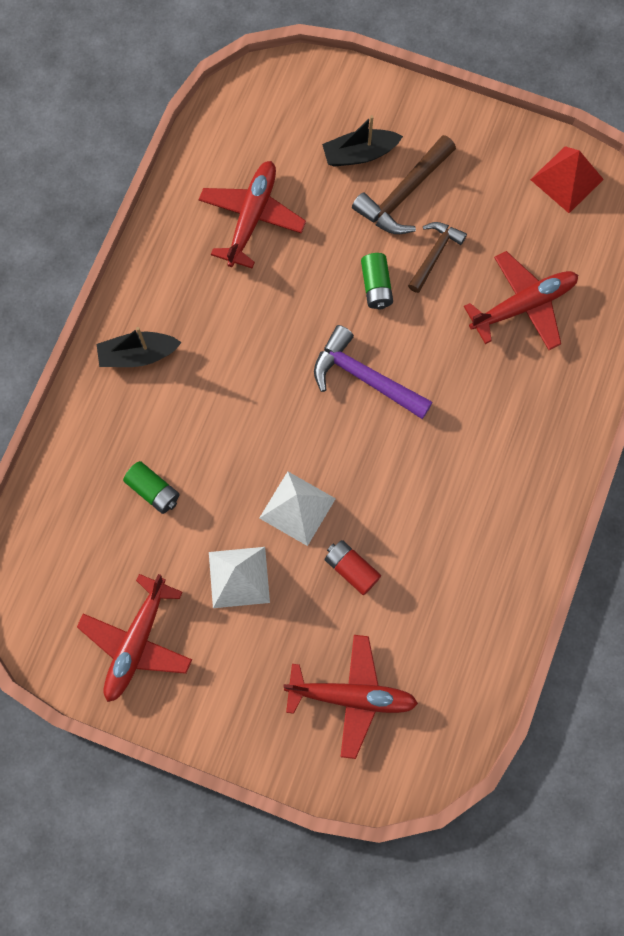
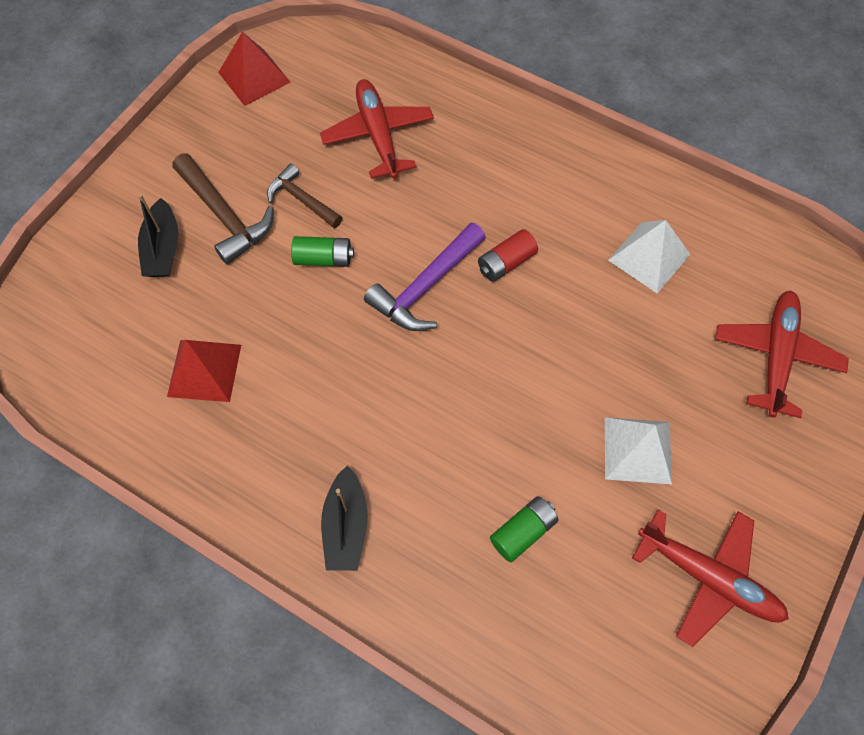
camera: 80 degrees left, 10 degrees down
(251, 217) = (204, 370): red plane -> red pyramid
(297, 508) = (564, 377): white pyramid -> white pyramid (649, 257)
(351, 569) = (638, 334): red battery -> red battery (506, 263)

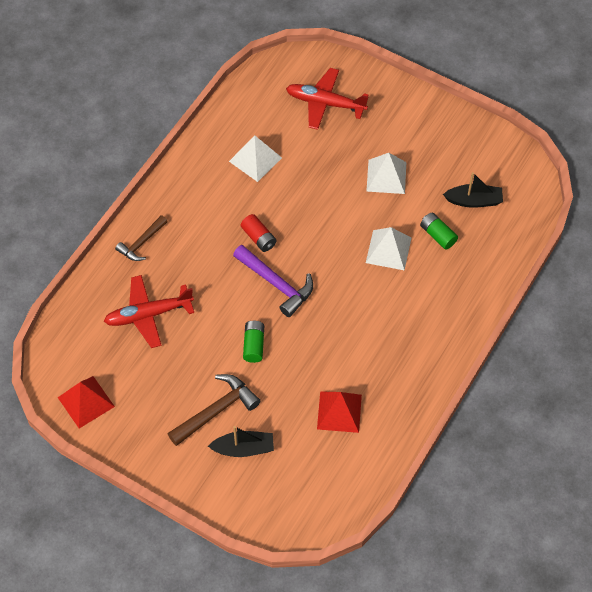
camera: 90 degrees left, 5 degrees down
(302, 200) = (204, 361): brown hammer -> brown hammer (141, 243)
(346, 526) = (439, 324): black boat -> black boat (474, 201)
(490, 449) = (388, 250): none -> white pyramid
(708, 577) = (458, 151): red plane -> none

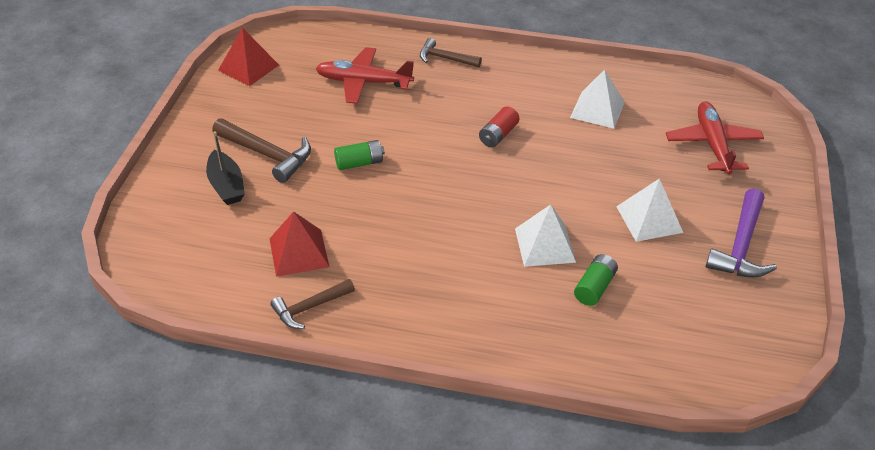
camera: 70 degrees right, 15 degrees down
(148, 314) = (363, 82): red plane -> red plane turned 45 degrees counterclockwise
(277, 284) = (446, 162): purple hammer -> purple hammer (741, 246)
(397, 417) = (309, 308): none -> brown hammer
(474, 201) = (671, 313): black boat -> none

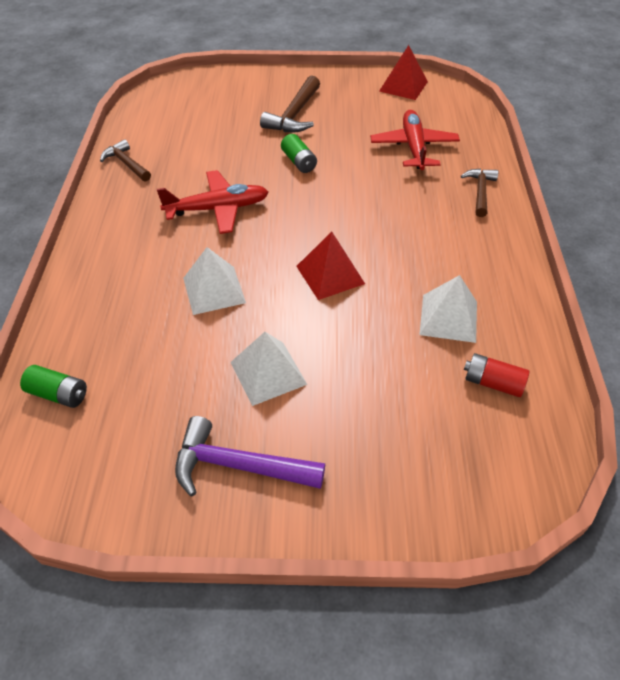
camera: 80 degrees right, 5 degrees up
(226, 186) = (252, 103): black boat -> none
(299, 252) = (184, 149): red pyramid -> red pyramid (330, 275)
(498, 135) = (370, 242): red battery -> red battery (493, 383)
(594, 287) = (159, 331): green battery -> green battery (58, 394)
(712, 144) = (426, 437): red plane -> red plane (217, 209)

